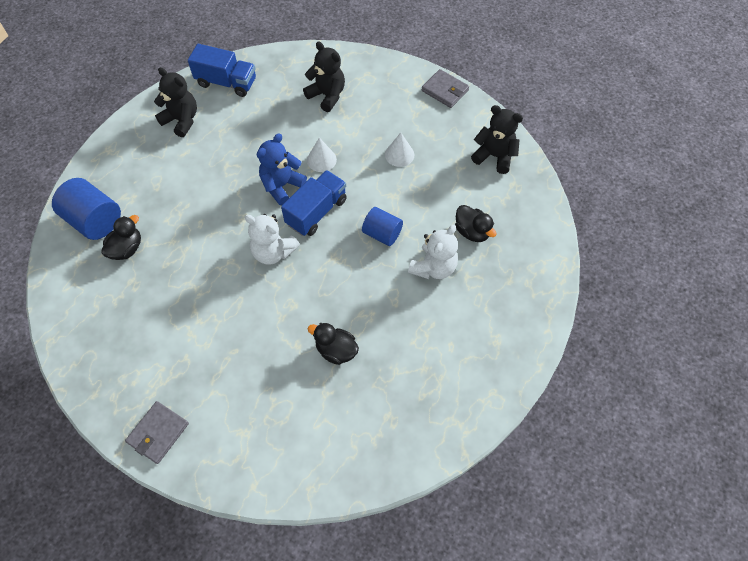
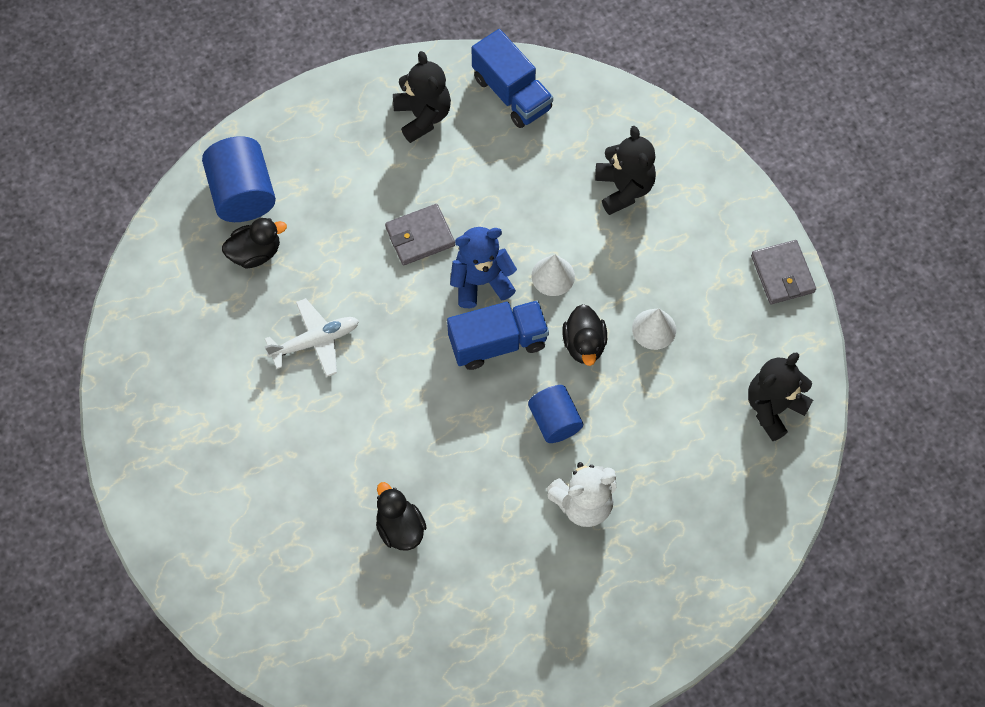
camera: 35 degrees right, 5 degrees up
(158, 433) = (157, 493): grey wallet -> grey wallet (420, 236)
(202, 276) = (315, 341): none -> white plane
(273, 252) = (413, 362): white teddy bear -> none
(472, 232) = (665, 489): black duck -> black duck (584, 344)
(494, 156) = (773, 407): black teddy bear -> black teddy bear turned 105 degrees counterclockwise

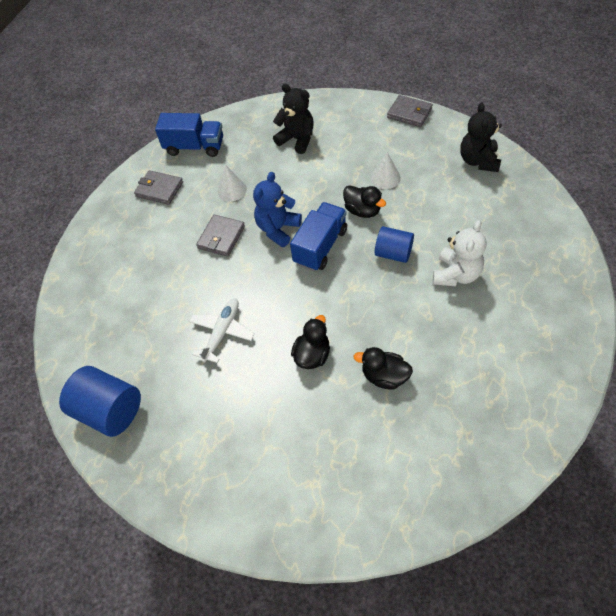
camera: 40 degrees left, 10 degrees down
(243, 193) = (95, 300): blue cylinder -> blue cylinder (110, 410)
(255, 253) = (135, 321): black duck -> black duck (312, 355)
(422, 116) = (159, 189): black teddy bear -> grey wallet
(553, 276) = (310, 197): white cone -> white cone (232, 190)

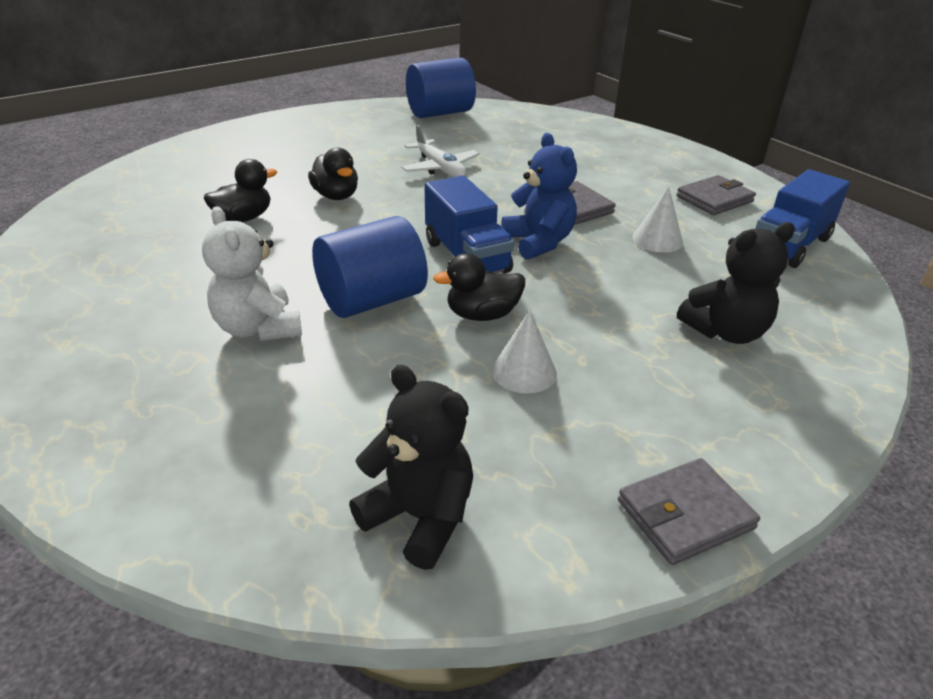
camera: 120 degrees right, 20 degrees down
(393, 253) = (372, 300): blue cylinder -> blue cylinder, size x1.53

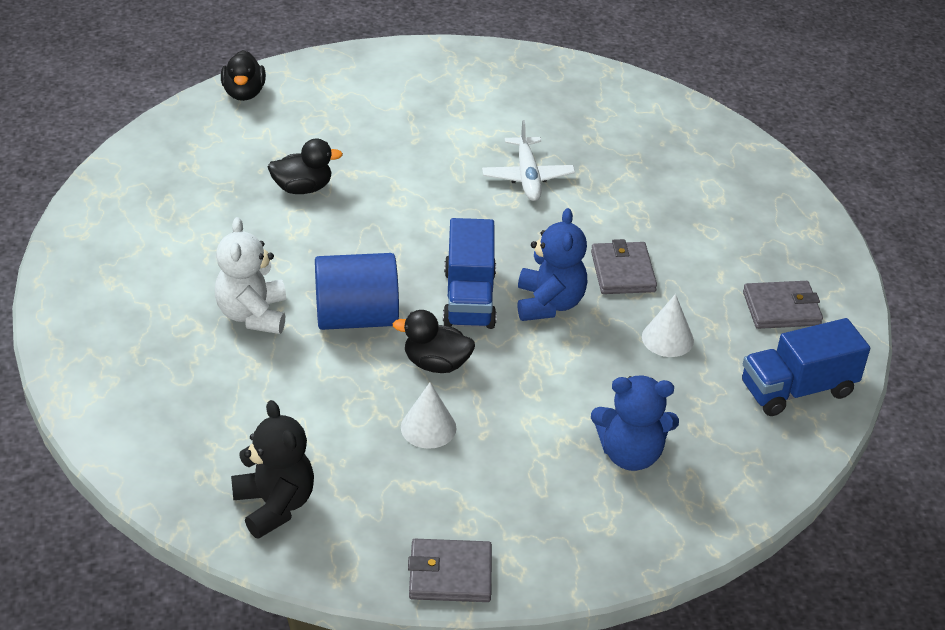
camera: 25 degrees right, 5 degrees up
(336, 196) = (401, 185): black duck -> black duck (244, 93)
(440, 113) = (591, 89): blue cylinder -> none
(726, 332) = (630, 454): black teddy bear -> blue teddy bear

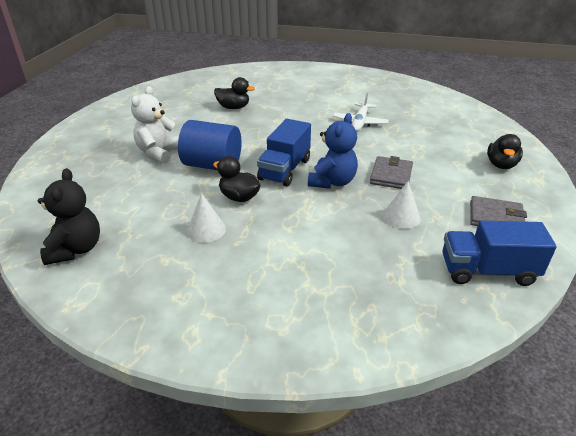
camera: 25 degrees right, 5 degrees down
(244, 93) = (237, 71): black duck -> black duck (501, 165)
(450, 574) = (143, 327): grey wallet -> none
(630, 454) = (331, 281): blue teddy bear -> none

